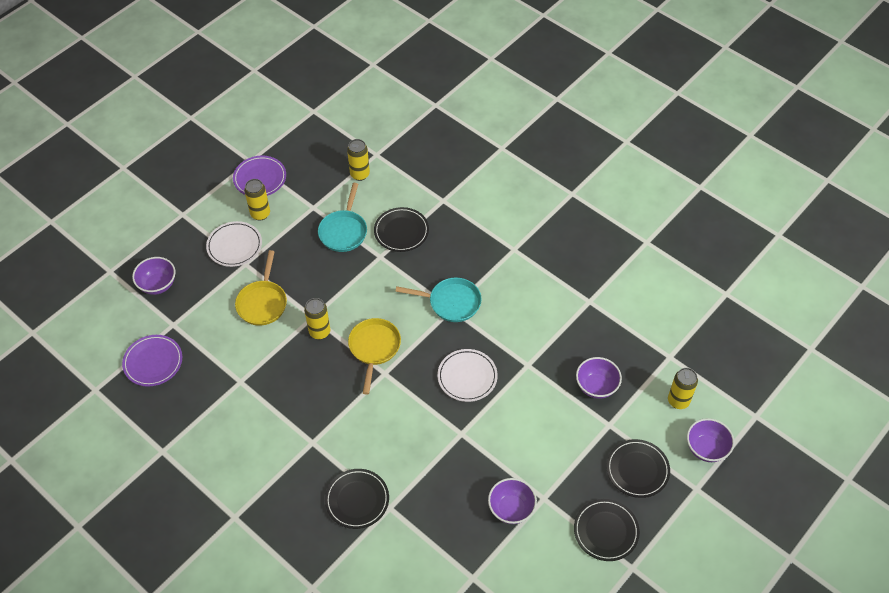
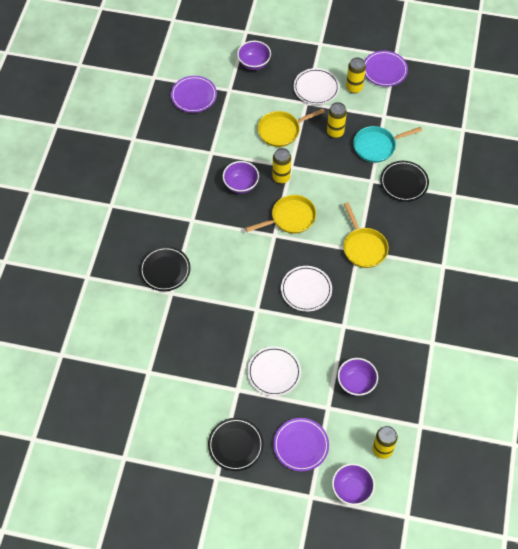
camera: 60 degrees right, 5 degrees up
(360, 174) = (436, 129): yellow can -> yellow can (335, 132)
(451, 302) = (363, 247): turquoise pan -> yellow pan
(511, 509) = (216, 372): purple bowl -> purple bowl (241, 185)
(543, 454) = (274, 372): none -> white plate
(637, 470) = (301, 445): black plate -> purple plate

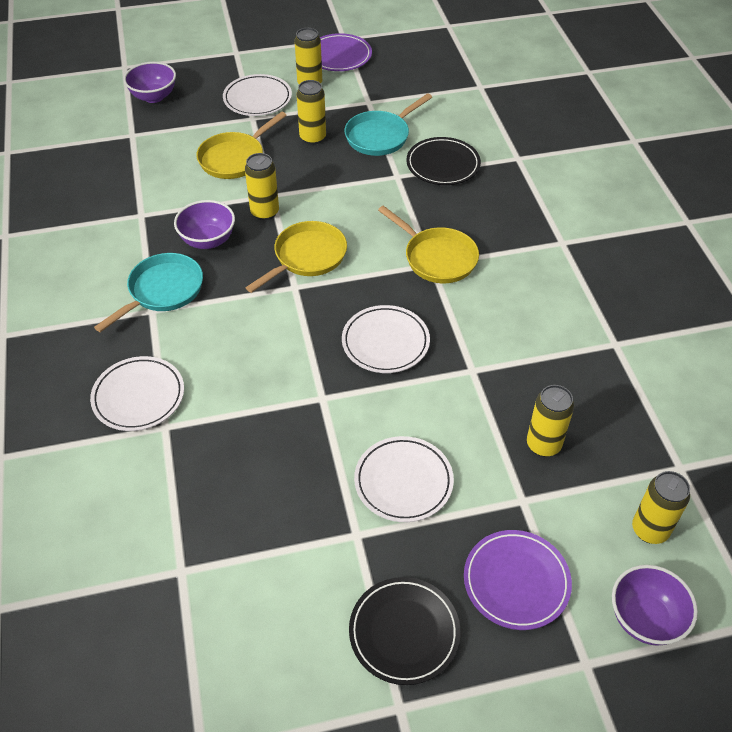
camera: 25 degrees left, 10 degrees down
(165, 270) = (138, 396): black plate -> white plate
(194, 96) = (81, 156): purple plate -> none
(202, 209) = (162, 291): none -> turquoise pan
(356, 383) = (543, 445): purple bowl -> yellow can

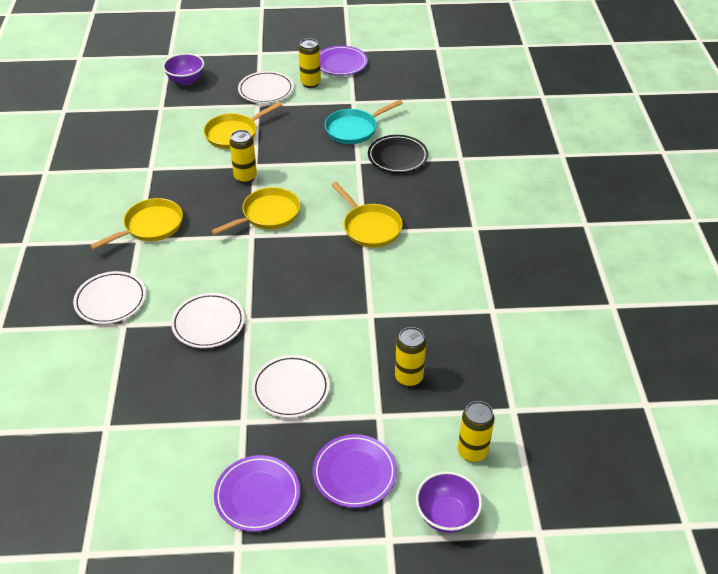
camera: 10 degrees right, 5 degrees down
(162, 291) = (150, 226): turquoise pan -> yellow pan
(208, 240) = (195, 193): purple bowl -> none
(313, 138) = (300, 125): yellow can -> none
(385, 342) = (309, 285): white plate -> white plate (208, 323)
(404, 632) = (257, 495): black plate -> purple plate

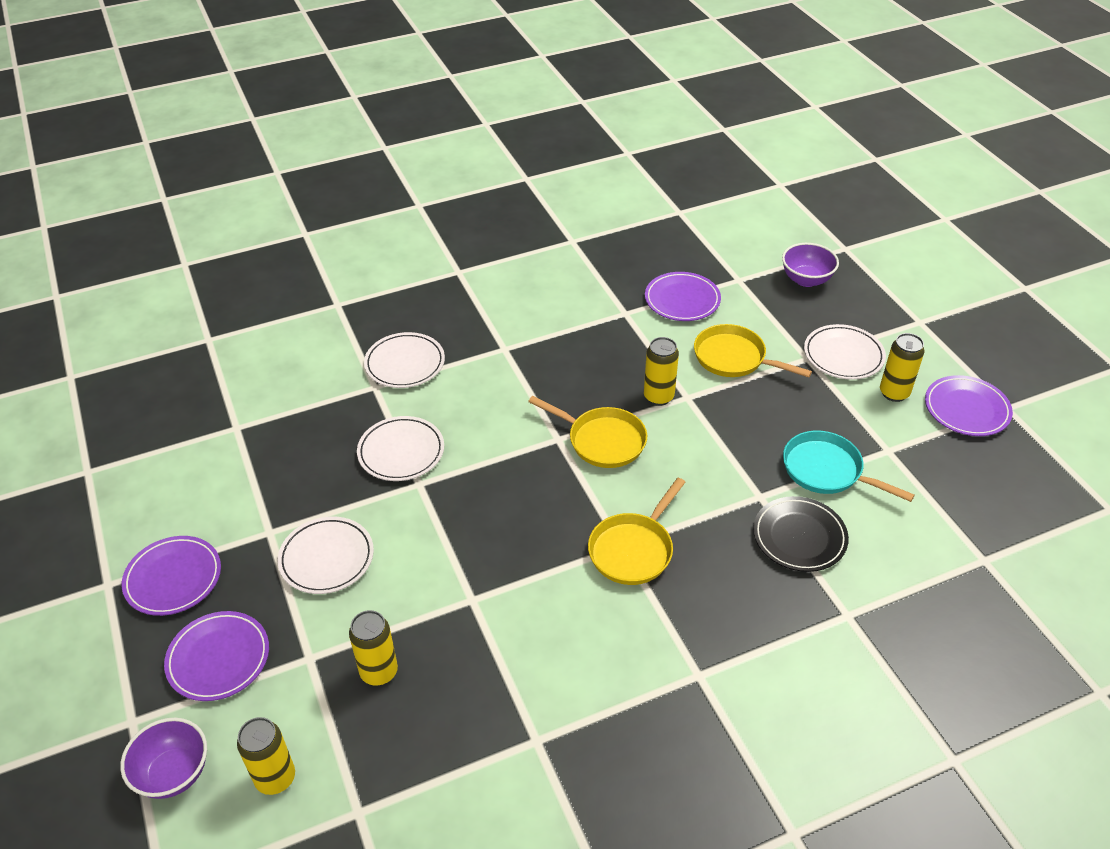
camera: 70 degrees right, 0 degrees up
(150, 226) = (529, 350): yellow pan -> none
(160, 138) = (682, 300): none -> purple plate

